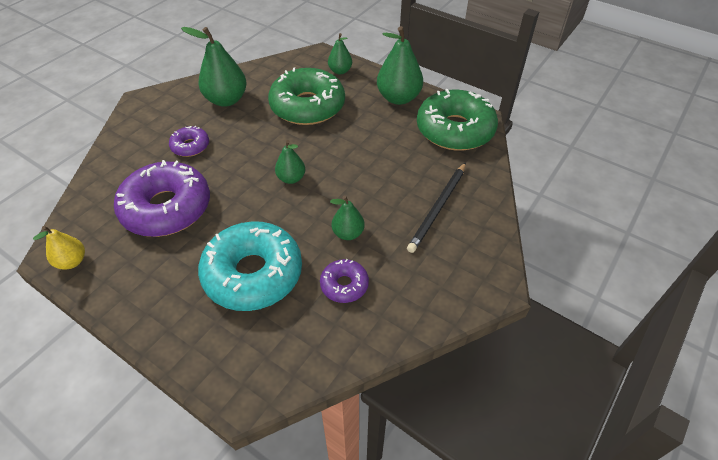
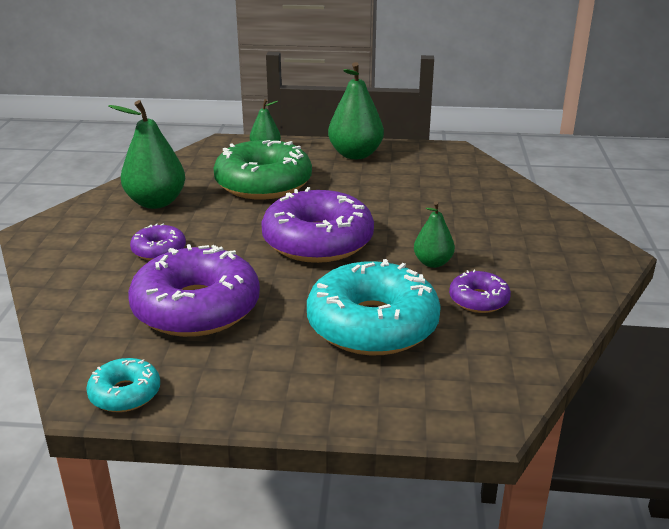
camera: 30 degrees left, 20 degrees down
(72, 262) = (125, 394): yellow pear -> turquoise donut
(291, 178) = (318, 241): green pear -> purple donut
(438, 208) = (496, 219): black pencil -> none
(455, 130) = (441, 163): green donut -> none

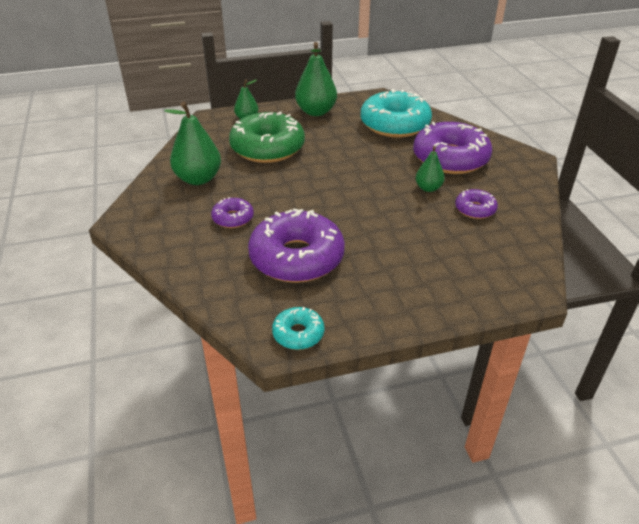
camera: 20 degrees left, 10 degrees up
(318, 241) = (341, 187): purple donut -> purple donut (450, 158)
(372, 325) = (422, 243): turquoise donut -> turquoise donut (395, 124)

